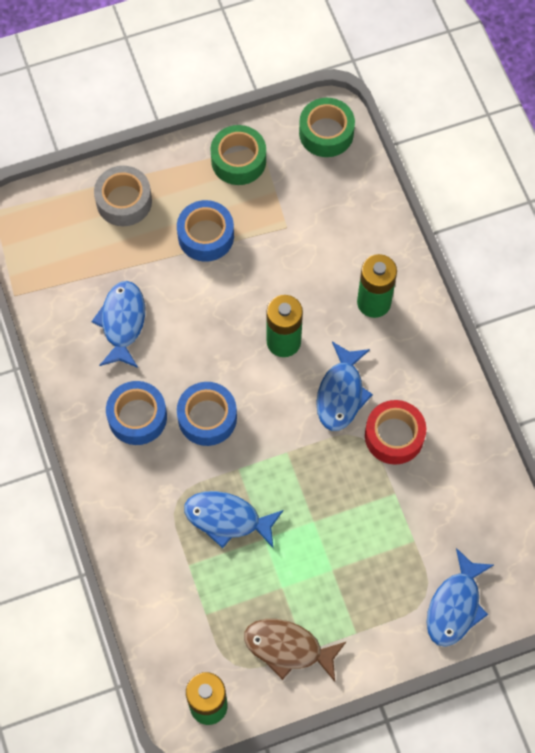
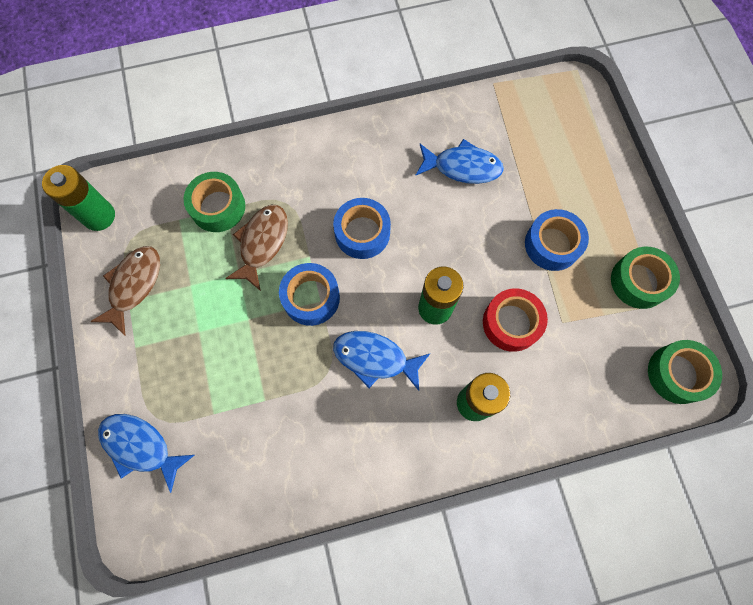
camera: 95 degrees right, 5 degrees up
(124, 201) = (589, 174): grey tape -> none
(137, 417) = (369, 175): blue tape -> blue tape (311, 297)
(187, 573) = (218, 207): none -> green tape
(227, 519) = (262, 243): blue fish -> brown fish
(394, 436) = (324, 407): red tape -> red tape (511, 323)

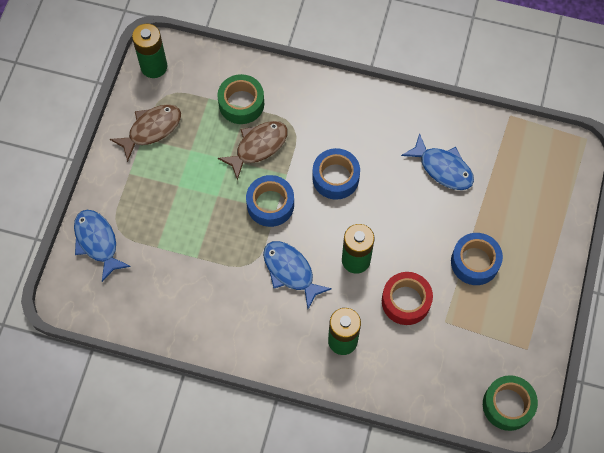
camera: 30 degrees right, 5 degrees down
(639, 281) = (524, 325): green tape -> none

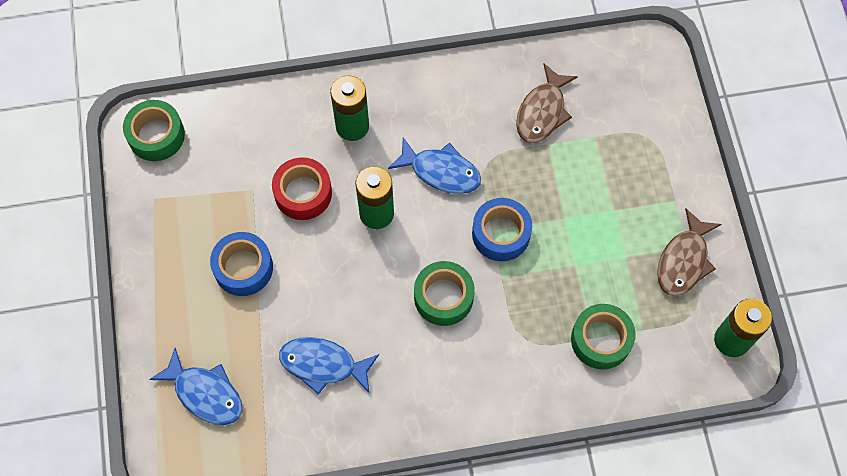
camera: 155 degrees right, 0 degrees up
(97, 242) = (659, 115): blue fish -> blue fish (205, 393)
(258, 147) = (551, 294): brown fish -> brown fish (542, 112)
(335, 177) = (443, 297): blue tape -> green tape

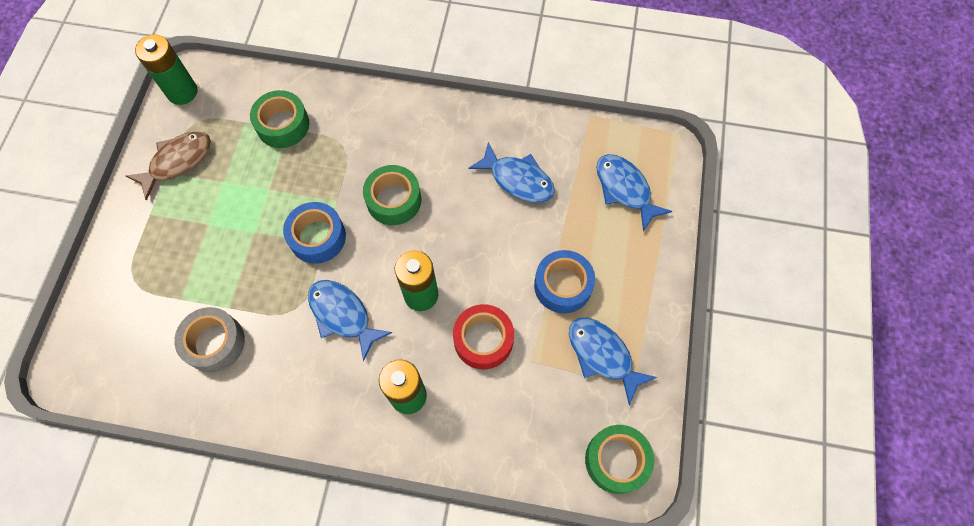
camera: 160 degrees left, 0 degrees up
(188, 216) = (602, 355): none -> blue fish
(542, 112) = (214, 343): brown fish -> grey tape

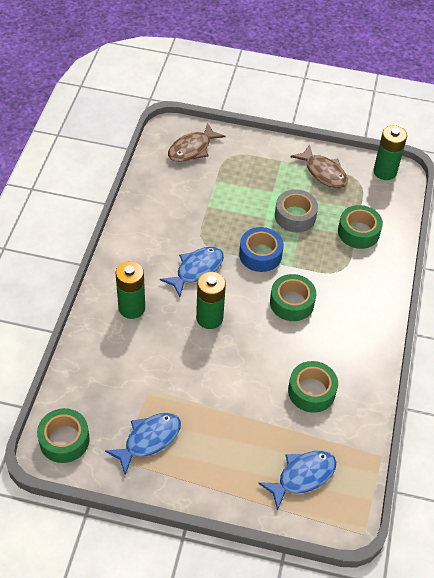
camera: 90 degrees right, 15 degrees down
(113, 335) = (192, 149): none -> brown fish
(214, 343) = (182, 199): grey tape -> grey tape (295, 216)
(483, 340) = (169, 357): red tape -> none
(518, 179) = (311, 391): blue fish -> green tape
(563, 285) = (211, 416): blue tape -> none

